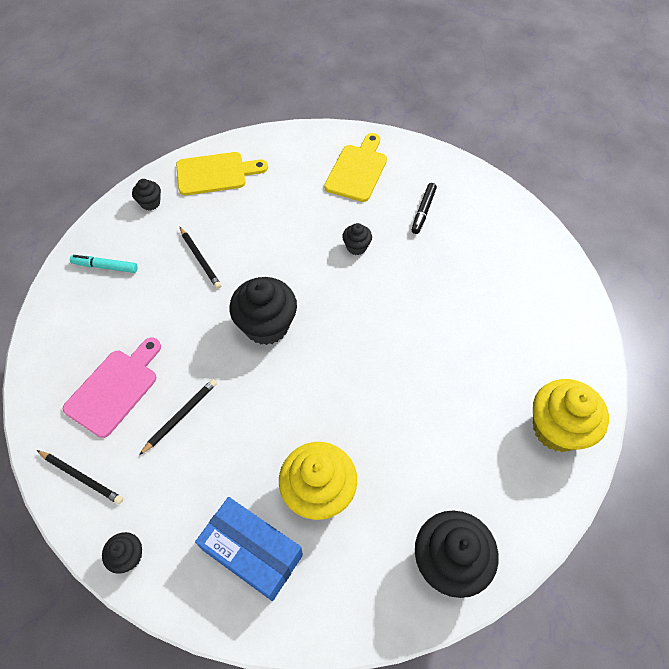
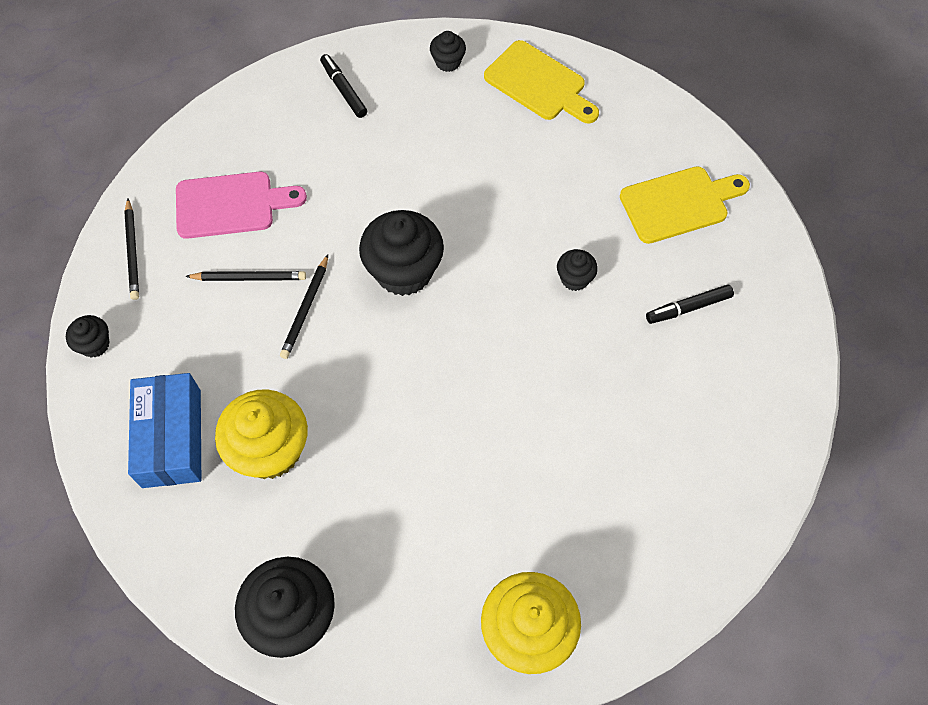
camera: 50 degrees right, 5 degrees up
(105, 266) = (344, 90): turquoise marker -> black marker
(200, 259) = (425, 156): black pencil -> black pencil (305, 309)

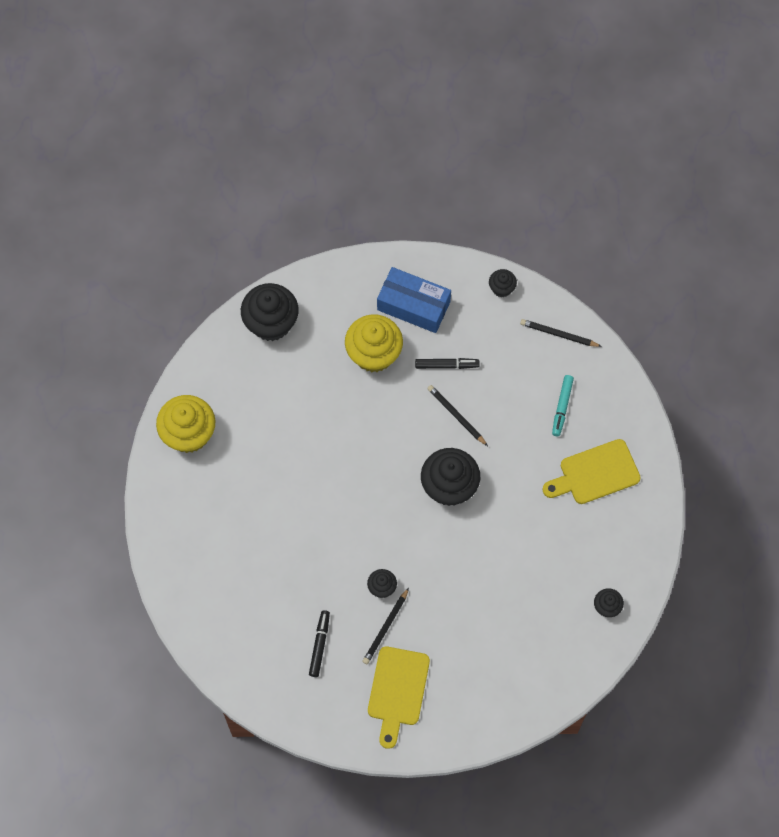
camera: 120 degrees right, 5 degrees up
(231, 205) = (562, 407): pink cutting board -> turquoise marker
(249, 278) = (499, 393): black pencil -> black pencil (385, 627)
(344, 90) = (620, 523): black marker -> black marker (446, 365)
(539, 84) = (551, 659): yellow cutting board -> yellow cutting board (595, 473)

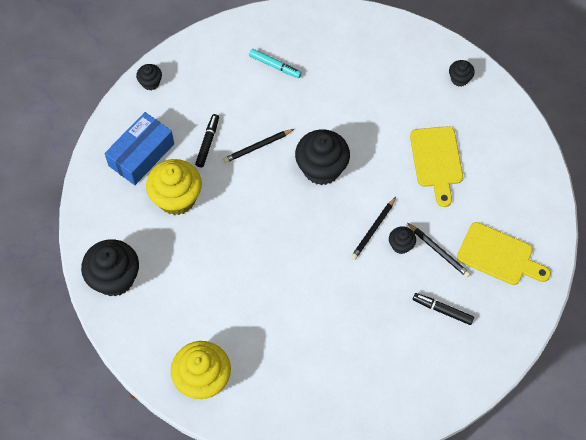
camera: 75 degrees left, 5 degrees down
(559, 334) = (208, 51): black pencil -> black pencil (373, 230)
(595, 473) = (341, 57): yellow cutting board -> yellow cutting board (436, 161)

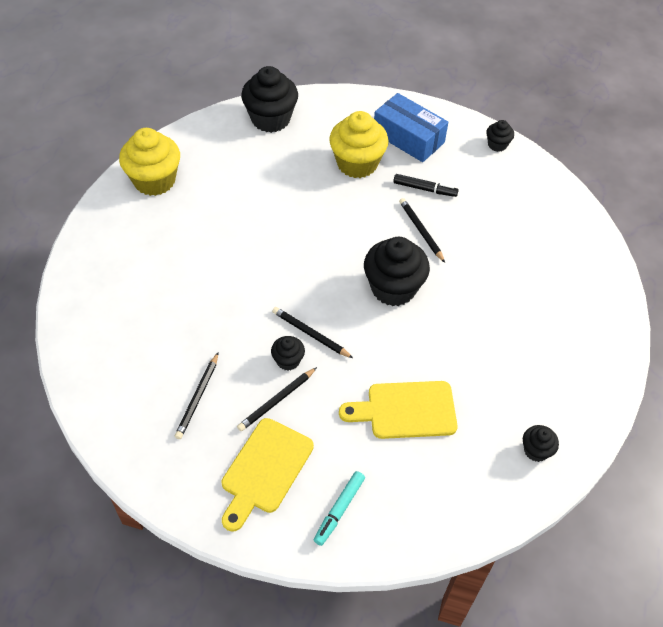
camera: 90 degrees right, 10 degrees down
(275, 66) = (532, 250): turquoise marker -> turquoise marker (339, 510)
(442, 310) = (198, 397): black marker -> black pencil

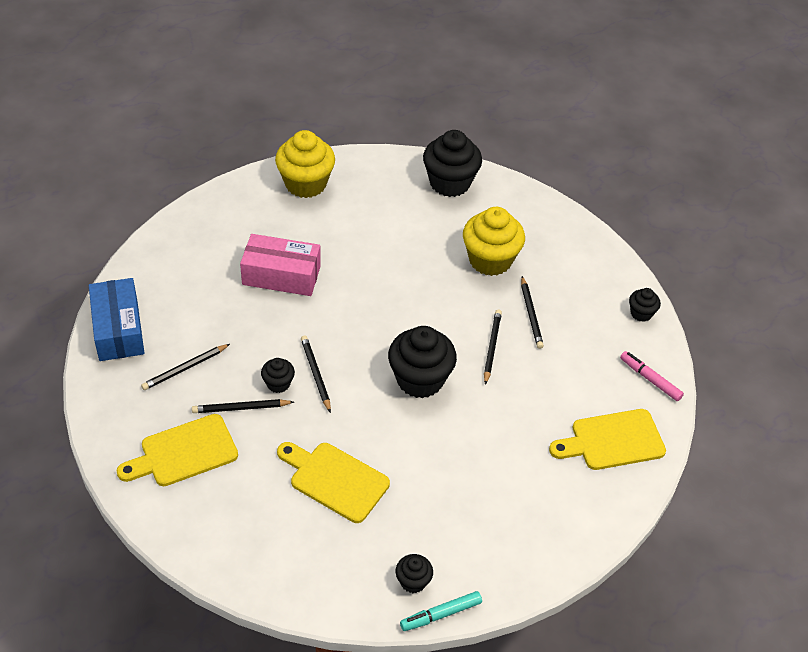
camera: 35 degrees right, 5 degrees down
(206, 268) = (281, 275): none -> pink box
(339, 510) = (210, 518): turquoise marker -> turquoise marker (440, 614)
(408, 137) = (560, 262): blue box -> blue box (118, 329)
(425, 189) = (531, 314): black marker -> black pencil
(547, 190) = (650, 379): none -> pink marker
(565, 251) = (612, 441): none -> yellow cutting board

